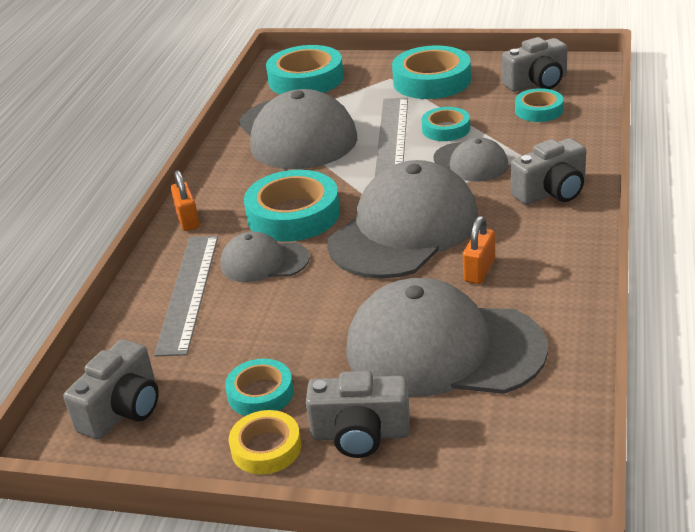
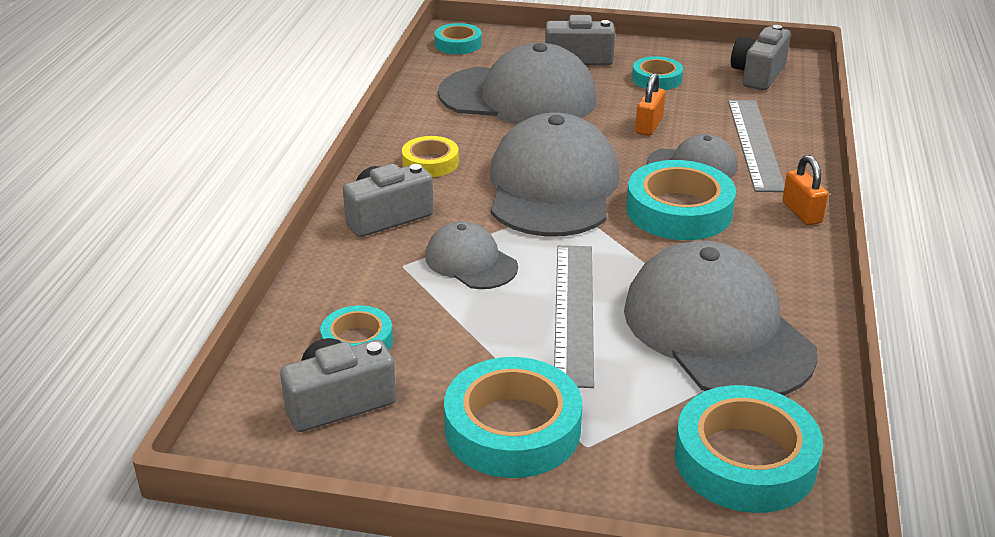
camera: 175 degrees right, 0 degrees up
(266, 448) = (641, 54): yellow tape -> yellow tape (430, 162)
(404, 230) = (552, 187): grey cap -> grey cap turned 150 degrees clockwise
(446, 129) = (497, 318): turquoise tape -> turquoise tape (458, 44)
(479, 270) = (481, 147): orange padlock -> orange padlock (649, 126)

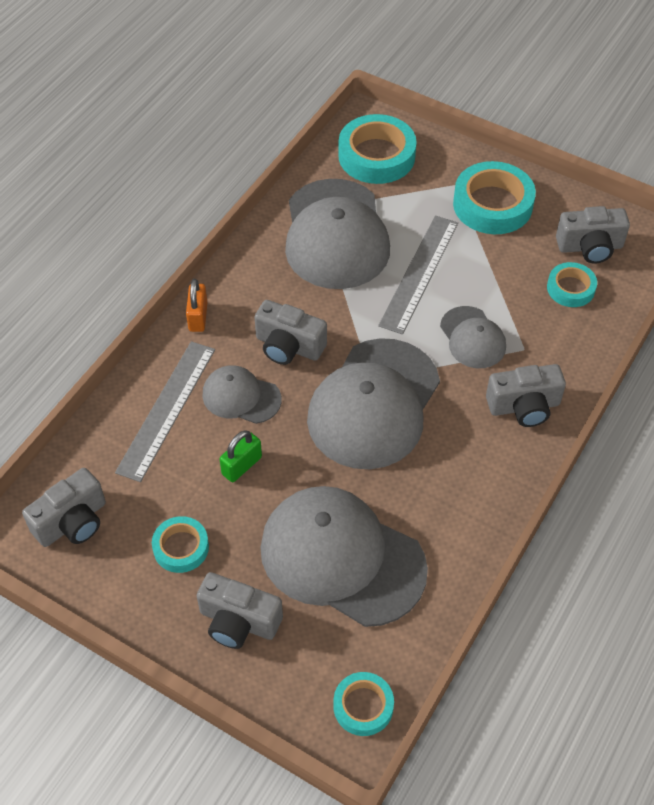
camera: 160 degrees left, 20 degrees up
(430, 162) = (467, 470): yellow tape -> none
(649, 126) = (242, 466): orange padlock -> green padlock
(679, 210) = (288, 346): turquoise tape -> grey camera

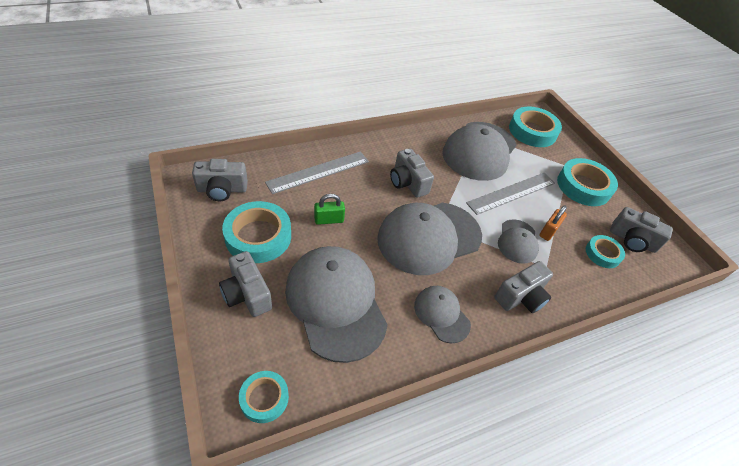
camera: 30 degrees right, 5 degrees down
(181, 547) = (258, 236): turquoise tape -> turquoise tape, size x1.75
(198, 317) = (374, 144): orange padlock -> orange padlock (548, 231)
(241, 397) = (360, 189): grey cap -> grey cap (441, 314)
(524, 406) = (521, 297): grey camera -> grey camera turned 60 degrees counterclockwise

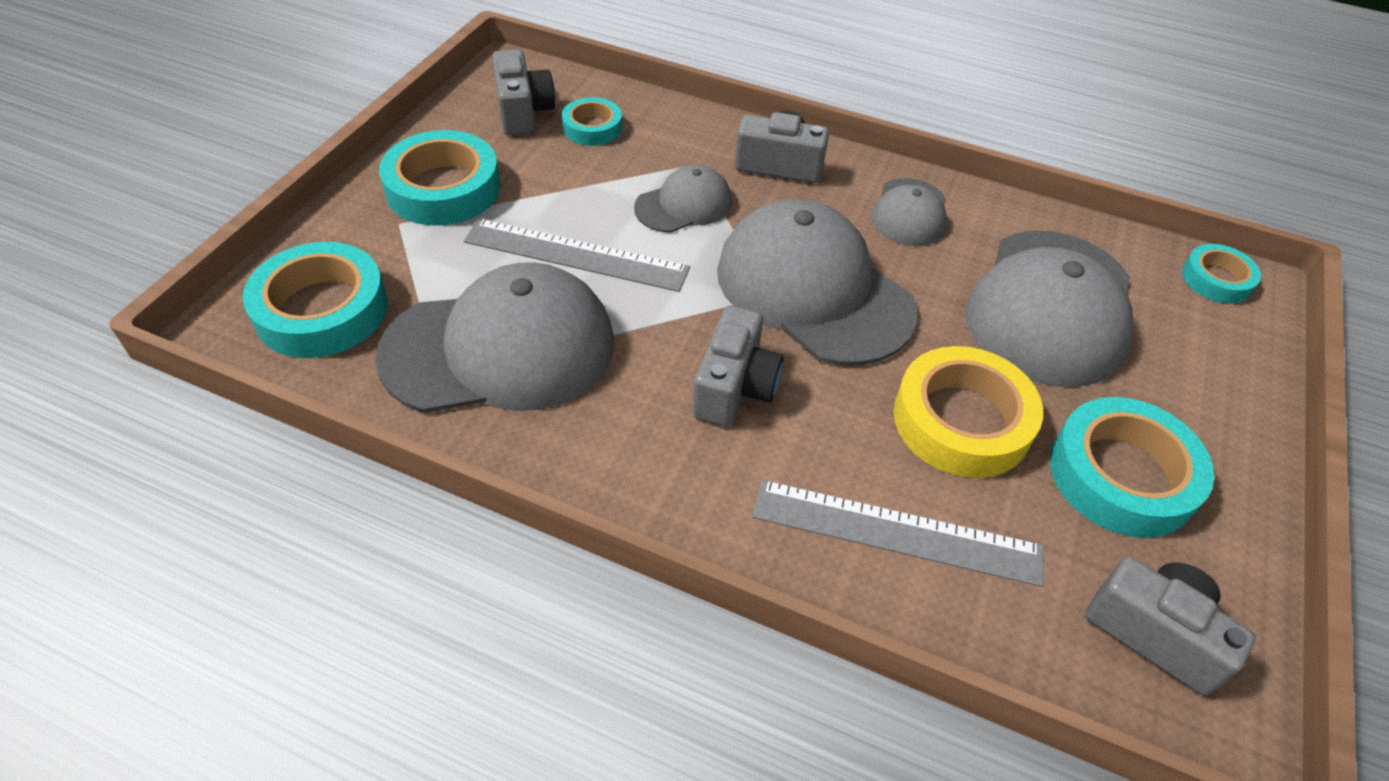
camera: 130 degrees left, 0 degrees up
(247, 294) = (1188, 398): grey camera -> none
(329, 220) = (961, 421): green padlock -> yellow tape
(429, 237) = (813, 290): grey cap -> grey cap turned 150 degrees counterclockwise
(548, 231) = (617, 186): orange padlock -> none

